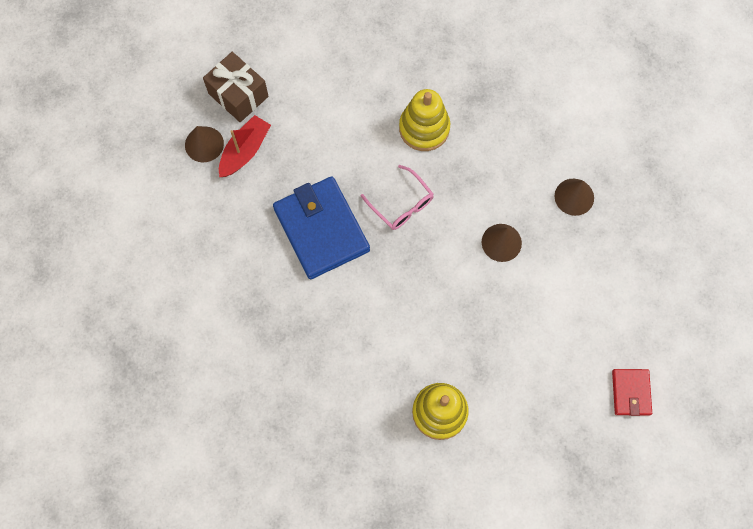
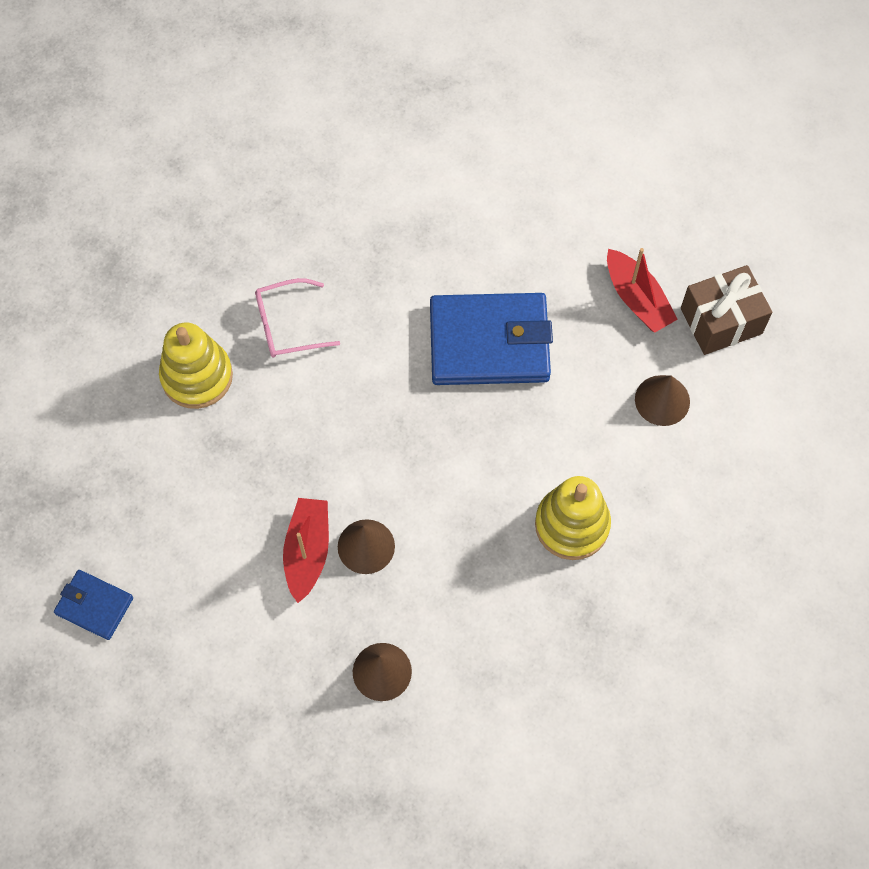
camera: 115 degrees right, 5 degrees down
(204, 144) = (667, 257): brown cone -> brown cone (662, 400)
(401, 204) = (478, 449): pink glasses -> pink glasses (288, 325)
(524, 276) = (307, 551): none -> red boat
(631, 392) = (94, 606): red wallet -> blue wallet

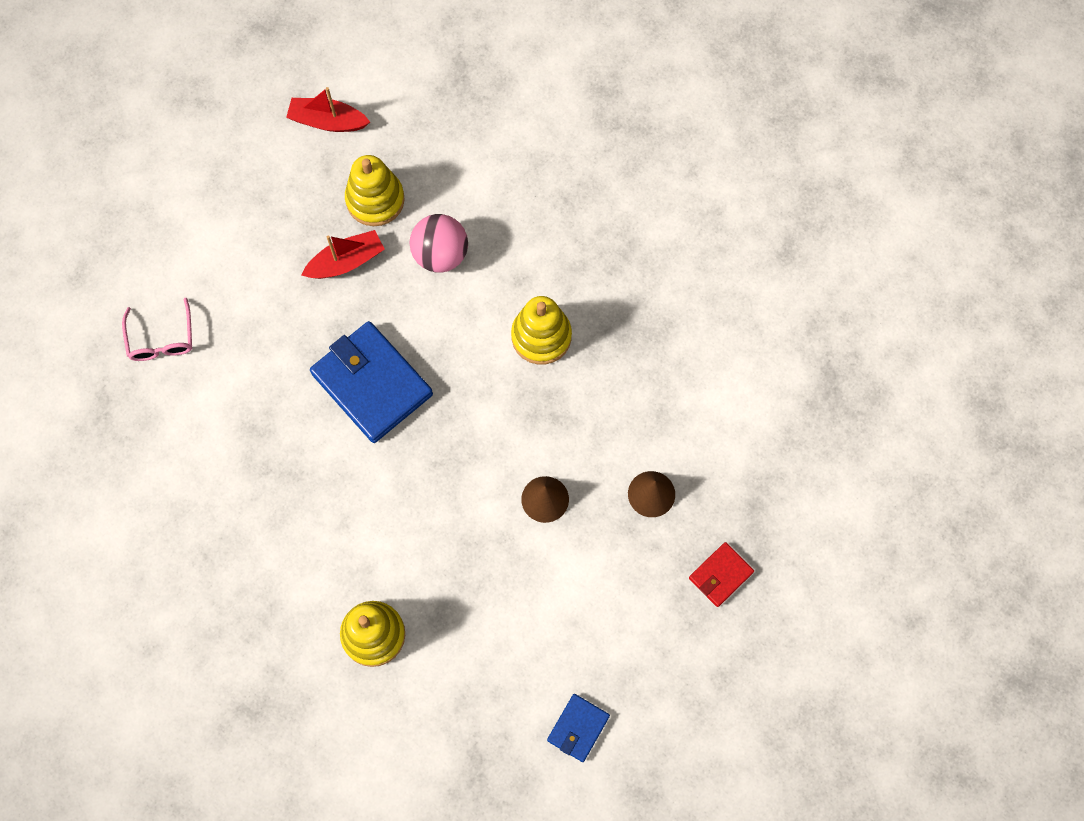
camera: 85 degrees left, 5 degrees up
(284, 763) = (720, 575): none -> red wallet
(288, 325) = (333, 552): pink glasses -> pink glasses (161, 338)
(307, 551) = (545, 547): red boat -> red boat (327, 121)
(489, 343) = (372, 384): blue wallet -> blue wallet turned 45 degrees counterclockwise
(662, 400) = (440, 254): brown cone -> pink ball
(721, 321) = (375, 200): brown gift -> yellow stacking toy

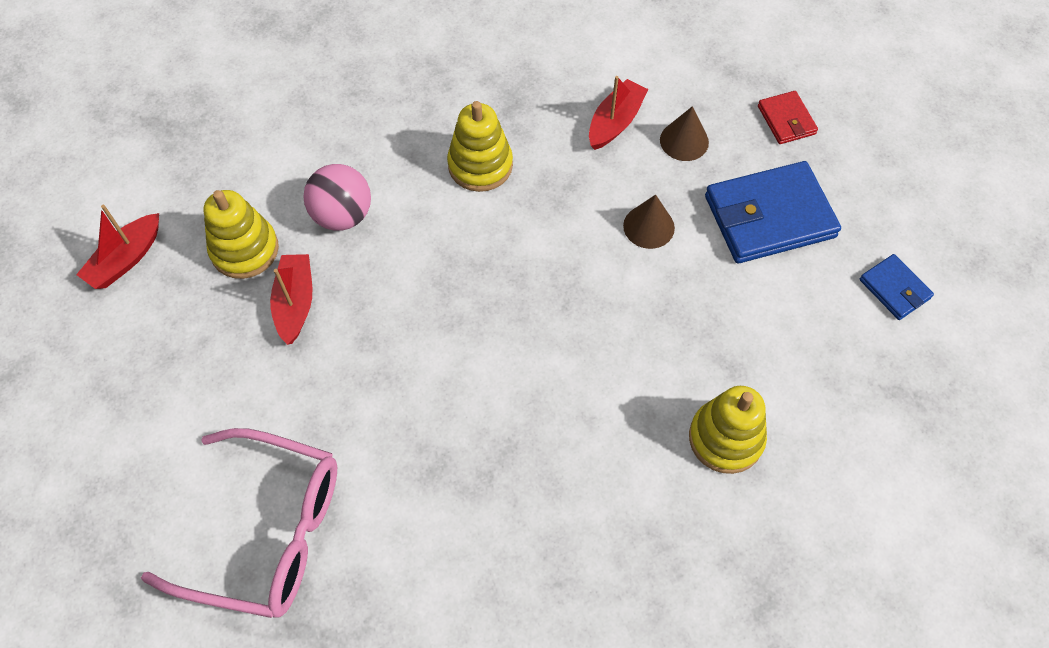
camera: 65 degrees left, 10 degrees down
(161, 338) = (266, 531): pink glasses -> pink glasses, size x1.97
(372, 384) = (446, 331): blue wallet -> blue wallet (769, 217)
(643, 427) = (615, 122): none -> red boat

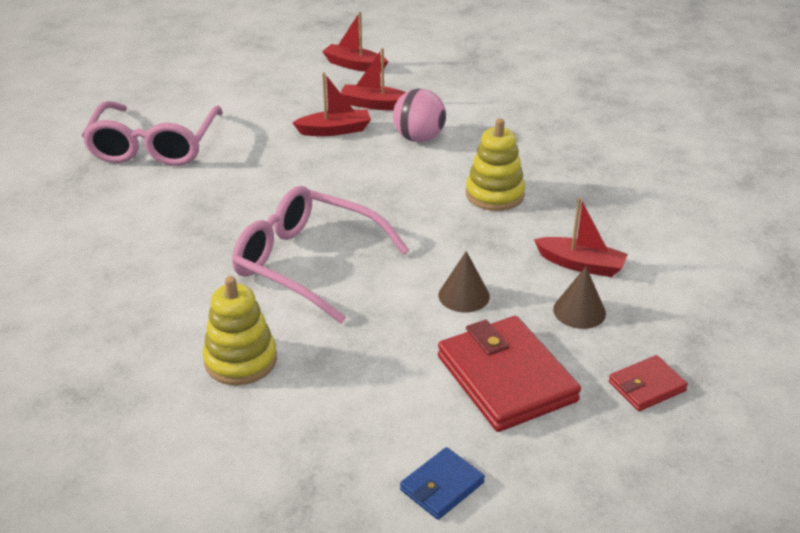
camera: 80 degrees right, 25 degrees down
(245, 250) = (375, 105): yellow stacking toy -> red boat
(573, 360) = (308, 263): none -> pink glasses
(769, 217) = (506, 378): blue wallet -> red wallet

